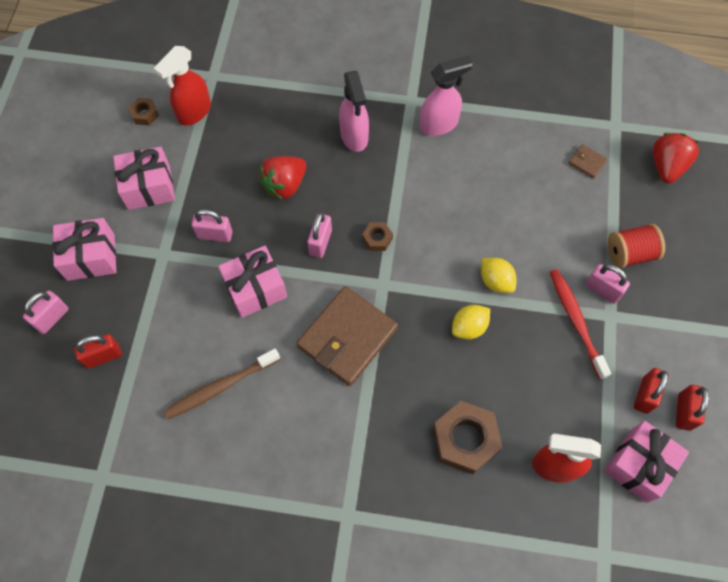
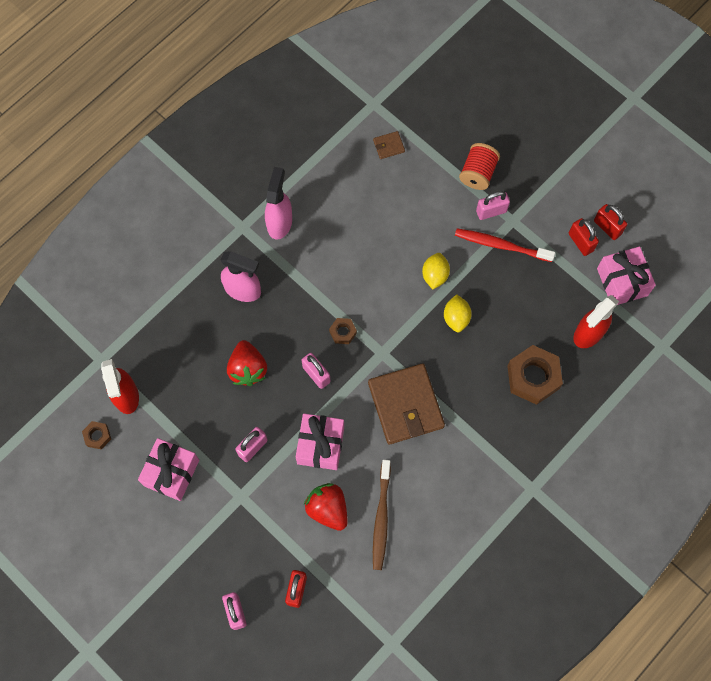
camera: 55 degrees left, 5 degrees up
(91, 257) = (202, 553): pink gift -> none
(496, 281) = (435, 275): yellow lemon -> yellow lemon turned 75 degrees counterclockwise
(666, 166) = (431, 97): red strawberry -> red strawberry (328, 509)

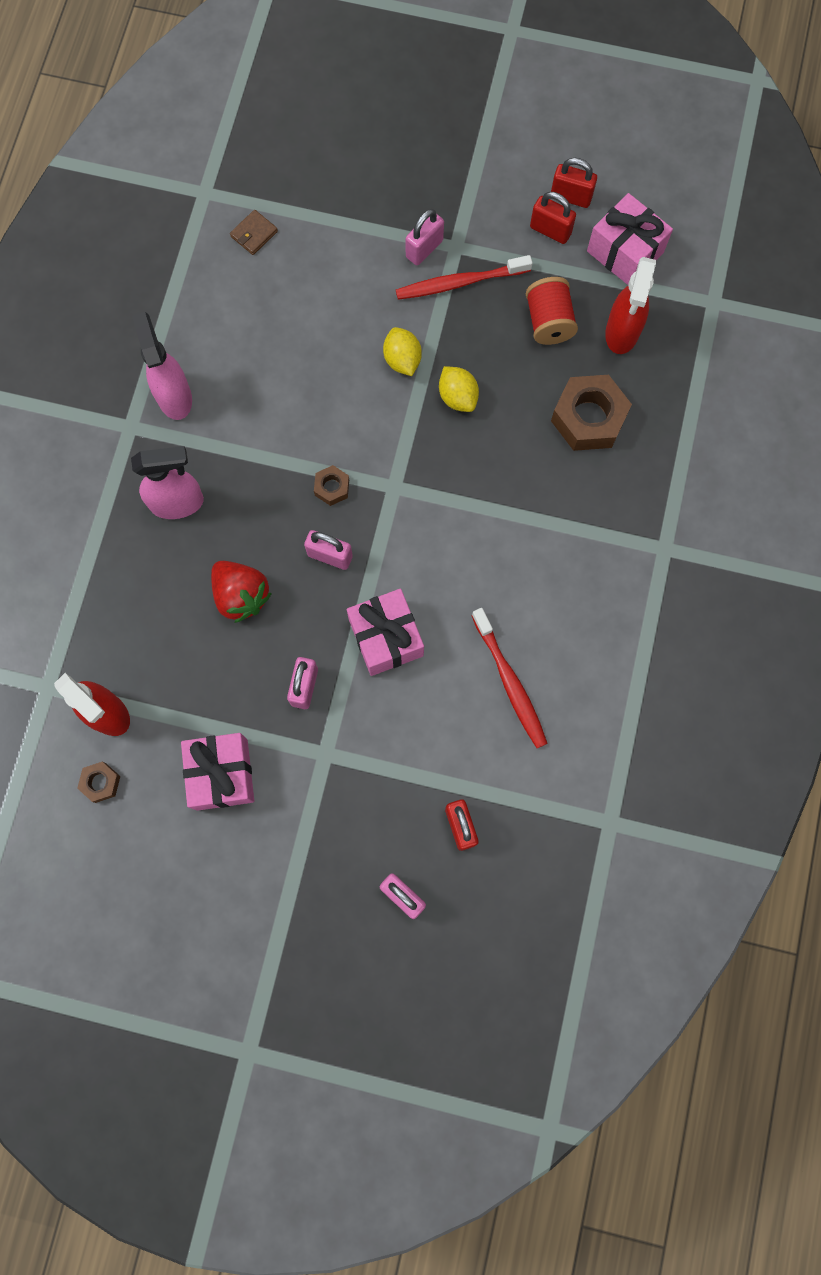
camera: 30 degrees left, 5 degrees up
(328, 509) = (440, 708): red strawberry -> none
(381, 517) = (510, 682): brown toothbrush -> red toothbrush
(406, 405) = (459, 533): brown wallet -> none
(478, 173) = (381, 211): red spool -> red spool (548, 322)

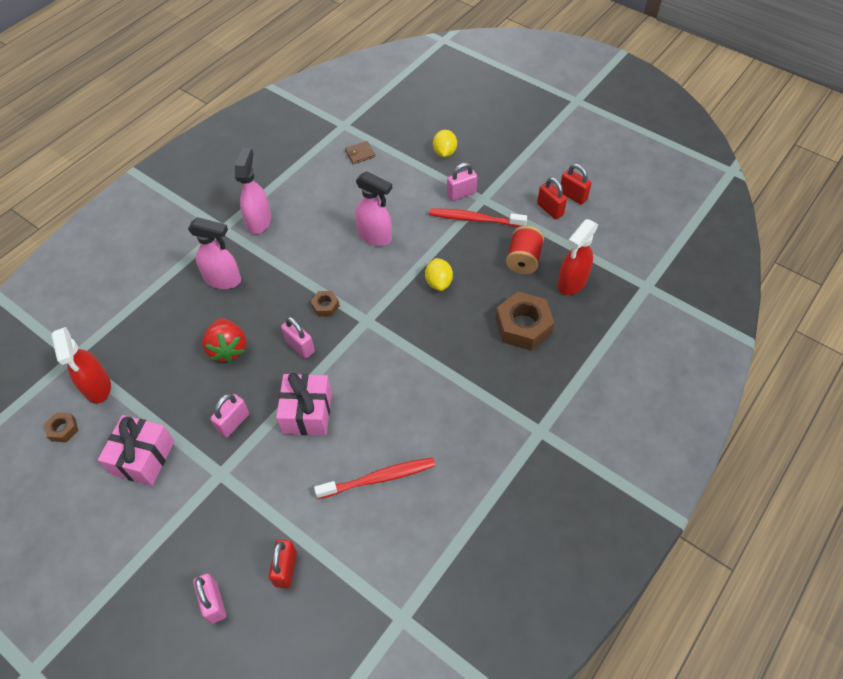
camera: 25 degrees right, 20 degrees down
(343, 360) = (375, 236): none -> pink spray bottle
(402, 360) = (413, 249): yellow lemon -> yellow lemon (444, 152)
(510, 682) = (378, 478): red toothbrush -> red toothbrush turned 105 degrees counterclockwise
(625, 252) = (595, 237): pink gift -> none

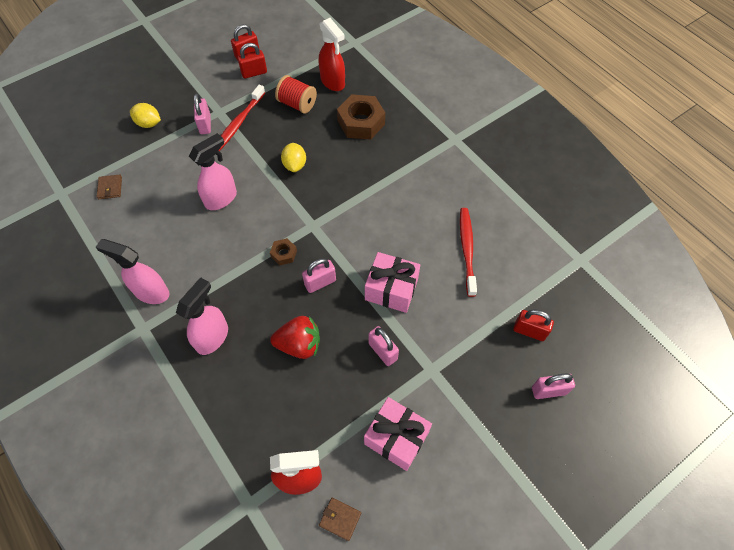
camera: 75 degrees left, 5 degrees up
(63, 429) = (340, 519): brown nut -> brown wallet
(438, 282) = (295, 165): yellow lemon -> yellow lemon turned 75 degrees clockwise

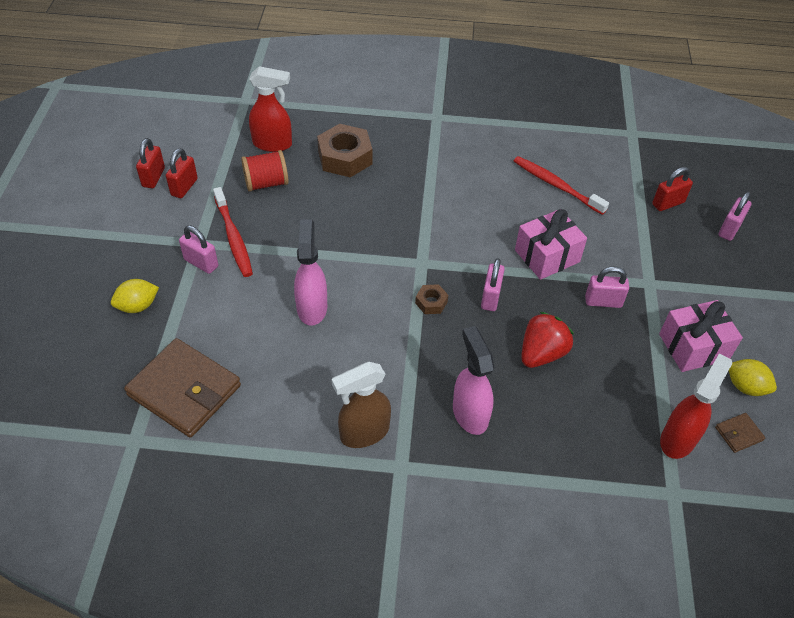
camera: 50 degrees left, 10 degrees down
(110, 188) = (184, 390): brown wallet -> brown wallet, size x2.40
(151, 292) = (364, 433): pink spray bottle -> brown spray bottle
(295, 165) = (337, 231): yellow lemon -> yellow lemon (745, 387)

